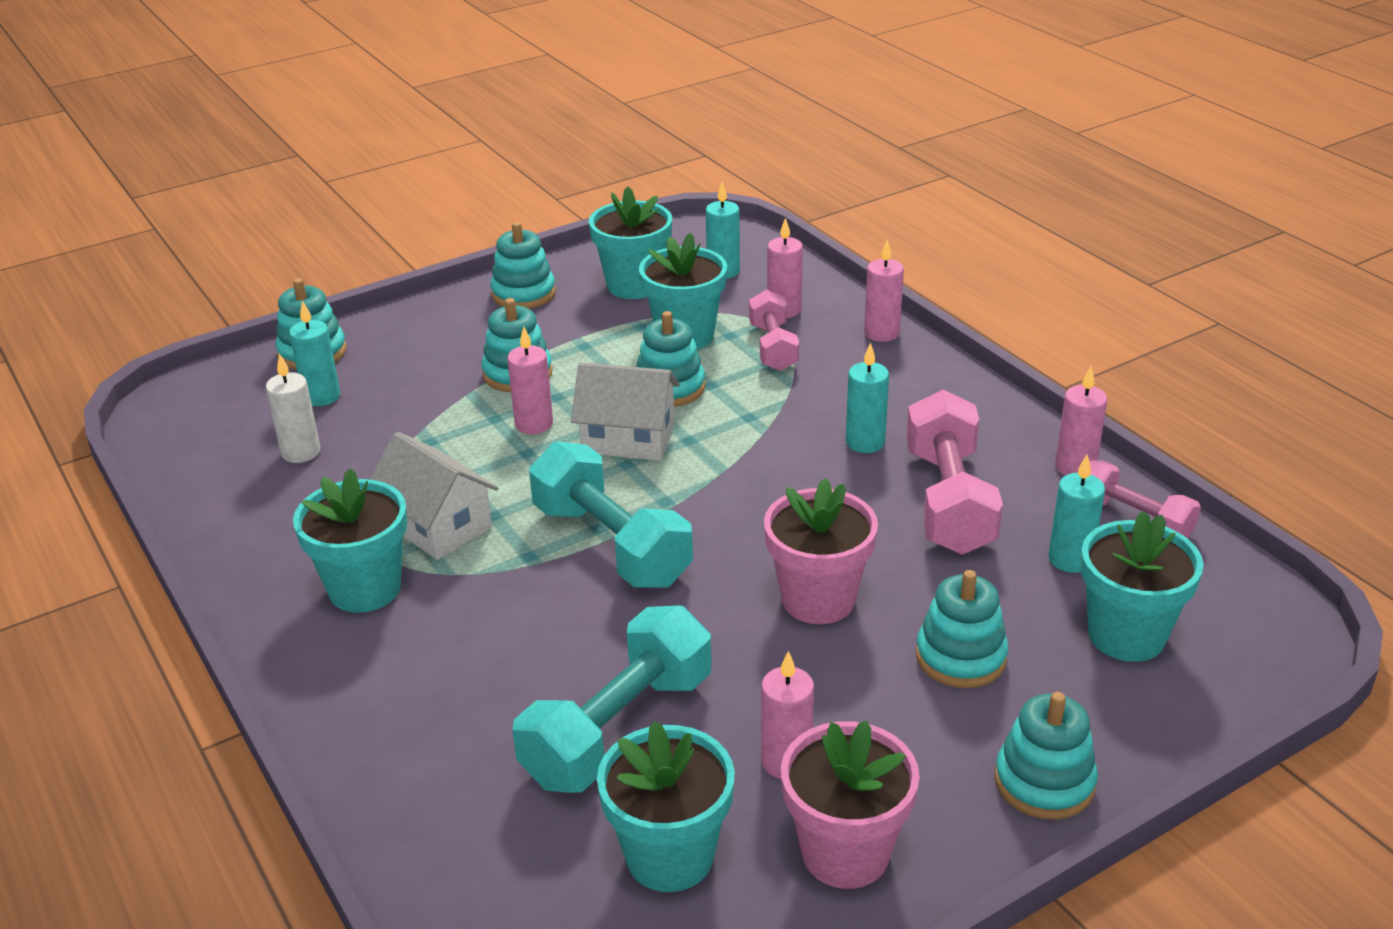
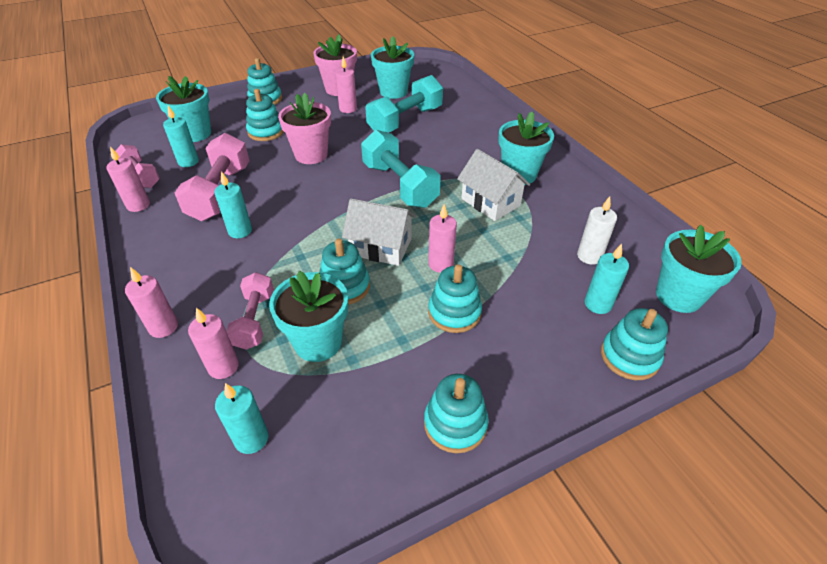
camera: 175 degrees left, 10 degrees up
(634, 285) = (346, 424): turquoise flower pot -> turquoise flower pot (678, 296)

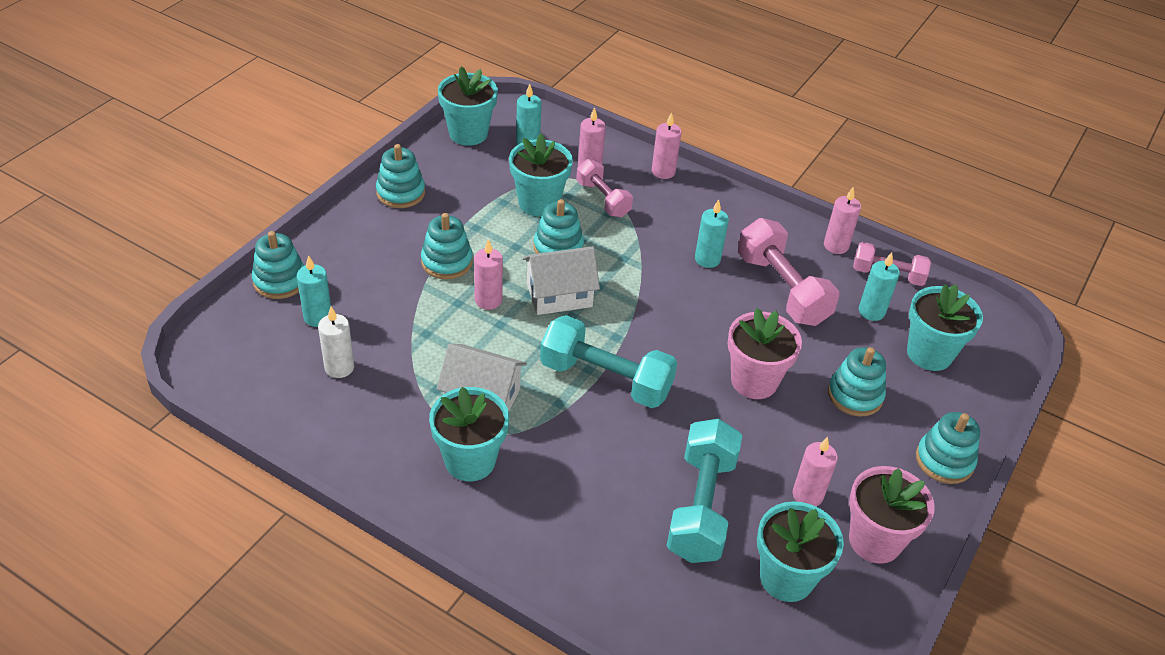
camera: 145 degrees right, 0 degrees up
(678, 296) = (237, 355): turquoise flower pot -> turquoise flower pot (468, 133)

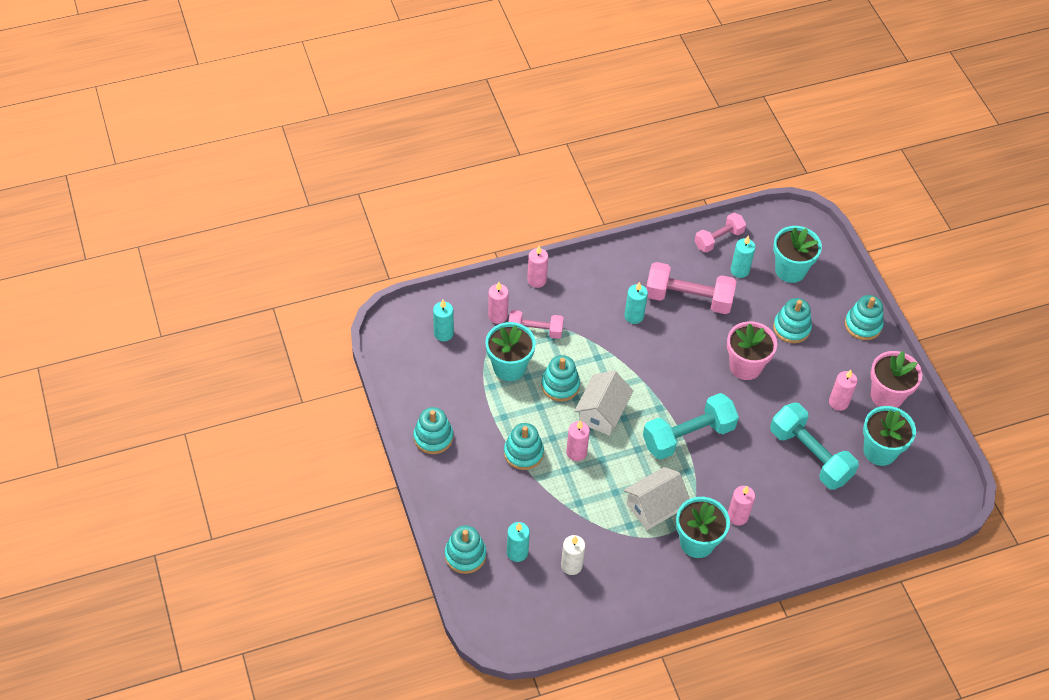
camera: 50 degrees left, 10 degrees up
(468, 133) = (403, 360): turquoise flower pot -> none
(836, 246) = (675, 244): pink candle -> pink candle (737, 516)

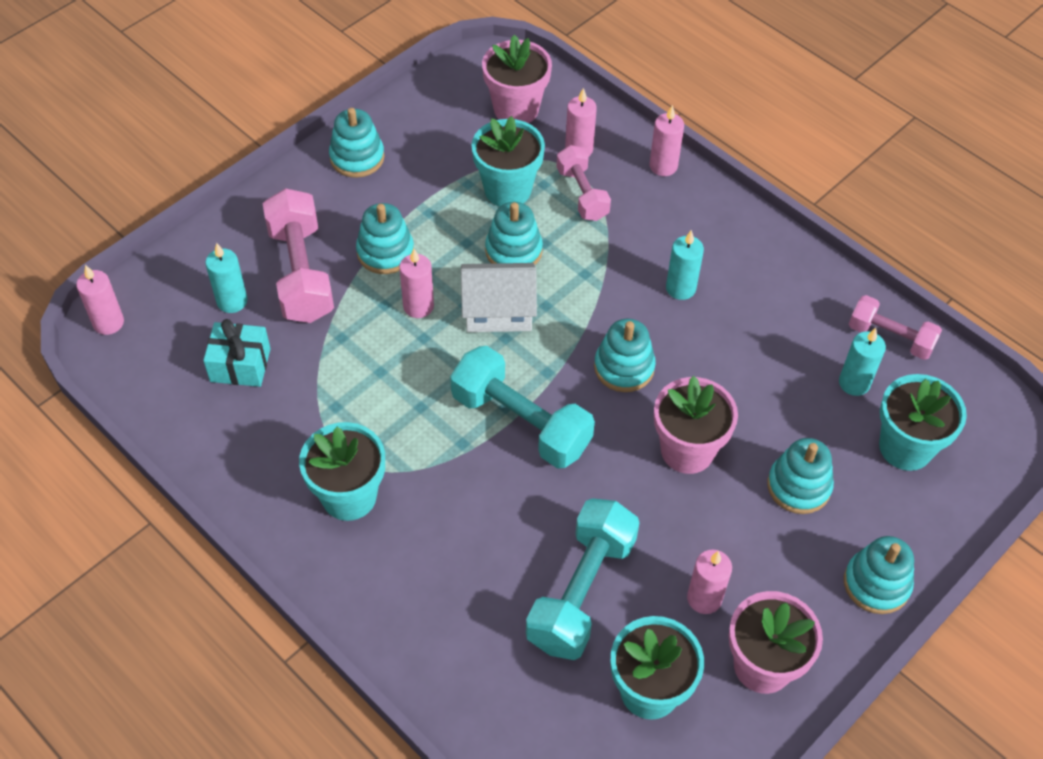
camera: 65 degrees right, 0 degrees up
(443, 333) = (516, 109): turquoise candle -> pink flower pot
(465, 555) = (202, 251): turquoise stacking toy -> turquoise stacking toy (624, 367)
(571, 565) = (240, 365): white candle -> turquoise gift
(654, 506) = (381, 424): white house -> none
(688, 299) = (756, 339): pink dumbbell -> pink dumbbell (301, 273)
(737, 516) = (419, 532): pink candle -> pink candle (108, 323)

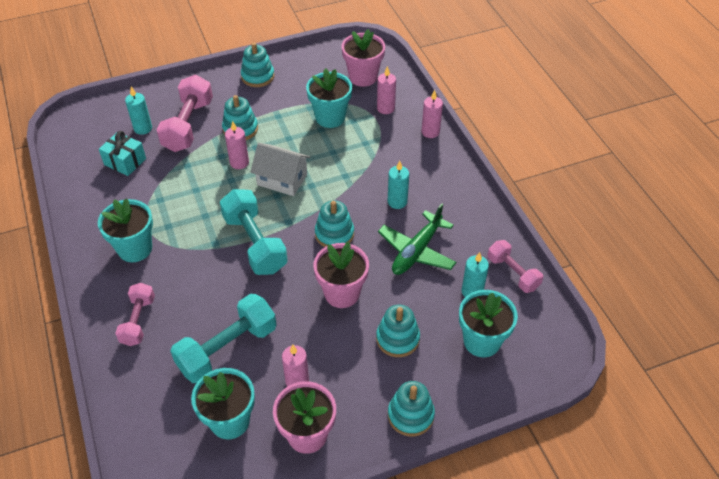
camera: 25 degrees right, 5 degrees down
(108, 323) = (74, 119): pink candle -> none
(513, 251) = (312, 150): turquoise stacking toy -> none
(582, 194) = (372, 132): pink dumbbell -> pink dumbbell (138, 321)
(749, 352) = (416, 251): none -> green plane

